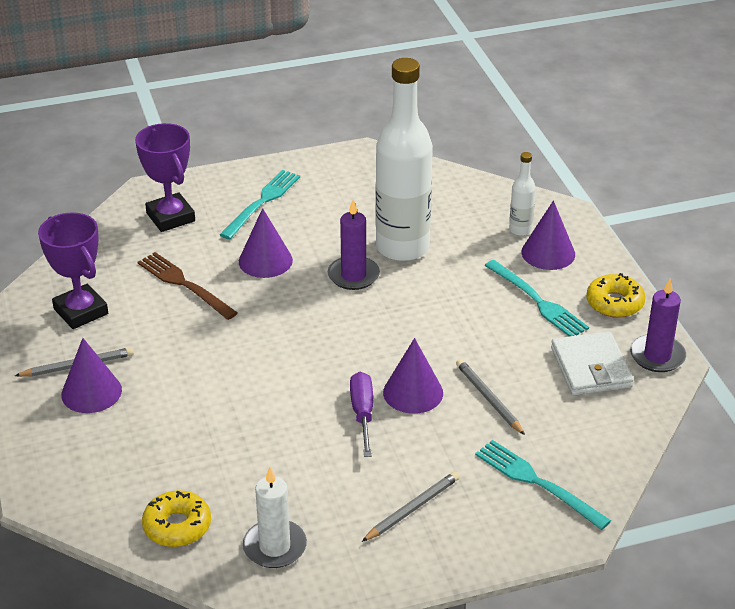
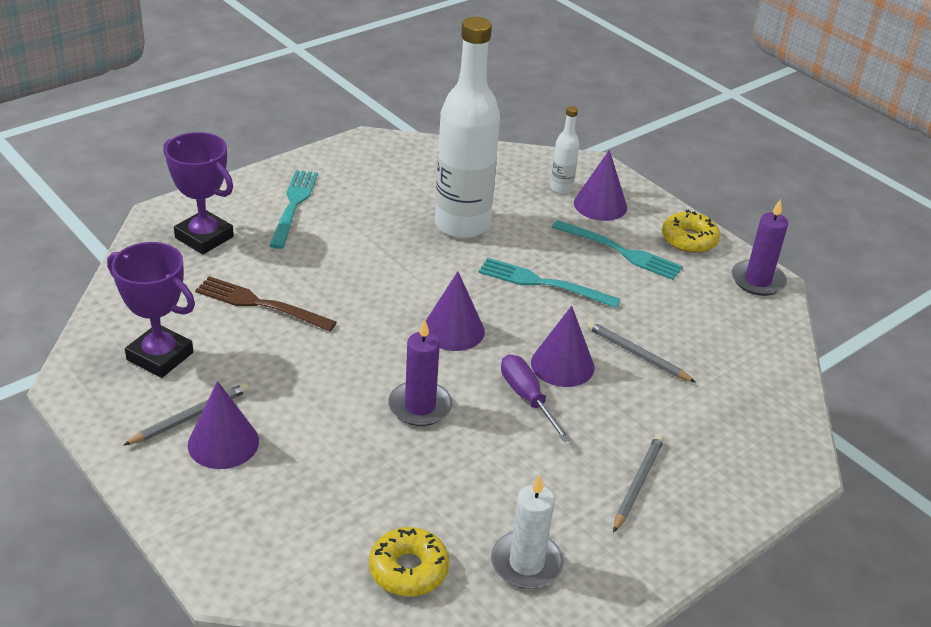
camera: 25 degrees left, 0 degrees up
(265, 261) = (332, 263): purple cone -> purple cone (453, 330)
(353, 275) = (431, 261): purple candle -> purple candle (420, 406)
(536, 482) = (733, 426): turquoise fork -> turquoise fork (541, 283)
(590, 368) = (708, 304): white wallet -> none

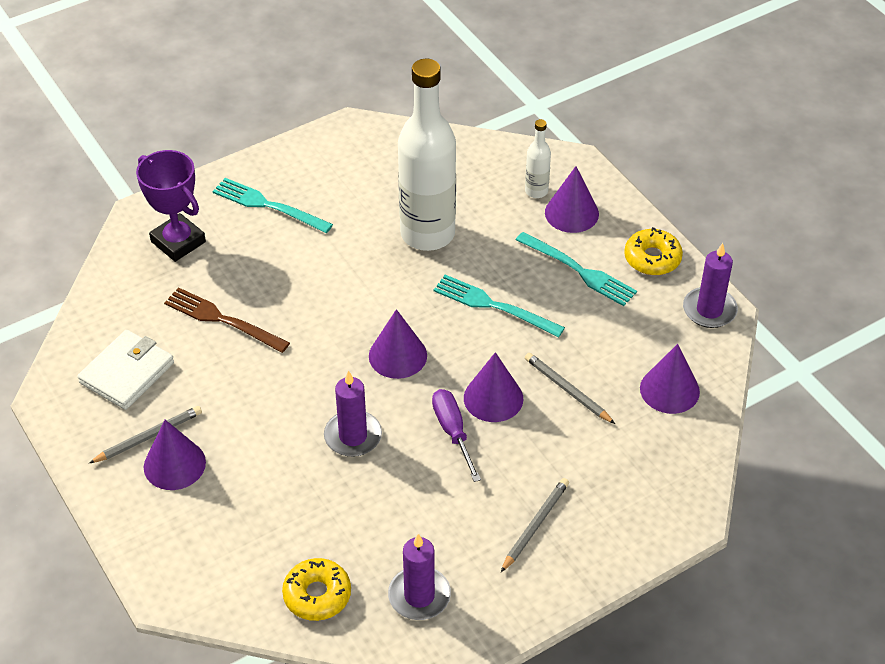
camera: 10 degrees right, 10 degrees up
(160, 356) = (127, 373): purple trophy -> white wallet
(294, 205) = (267, 205): turquoise fork -> turquoise fork turned 75 degrees counterclockwise
(526, 563) = (419, 596): white candle -> purple candle
(740, 350) = (669, 390): none -> purple cone

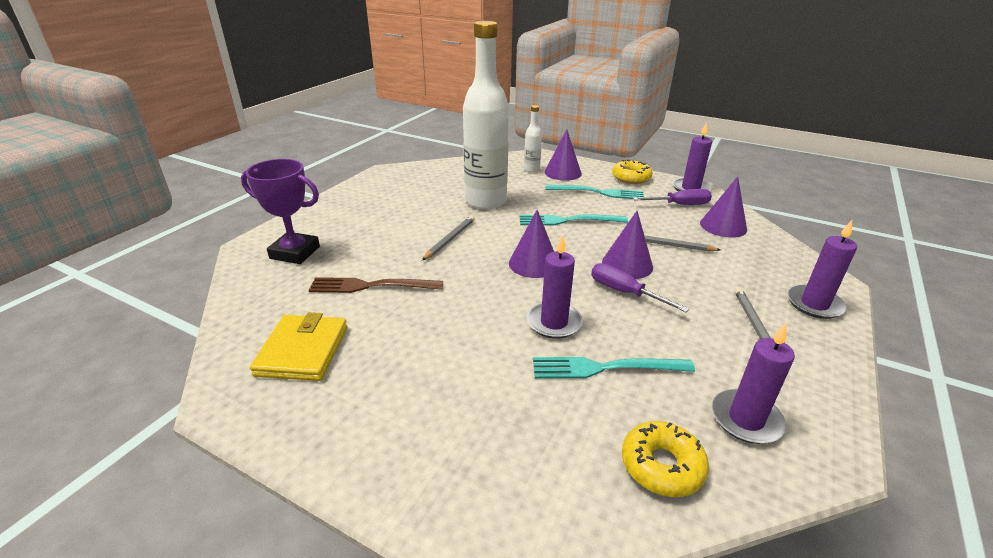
camera: 30 degrees left, 15 degrees down
(127, 373) = (303, 351): white wallet -> yellow wallet
(148, 437) = (362, 395): grey pencil -> grey pencil (450, 239)
(174, 464) = (408, 408): purple cone -> none
(267, 205) = (355, 216): turquoise fork -> turquoise fork (604, 368)
(629, 530) = (814, 304): none -> purple candle
(659, 333) = (680, 205): none -> purple screwdriver

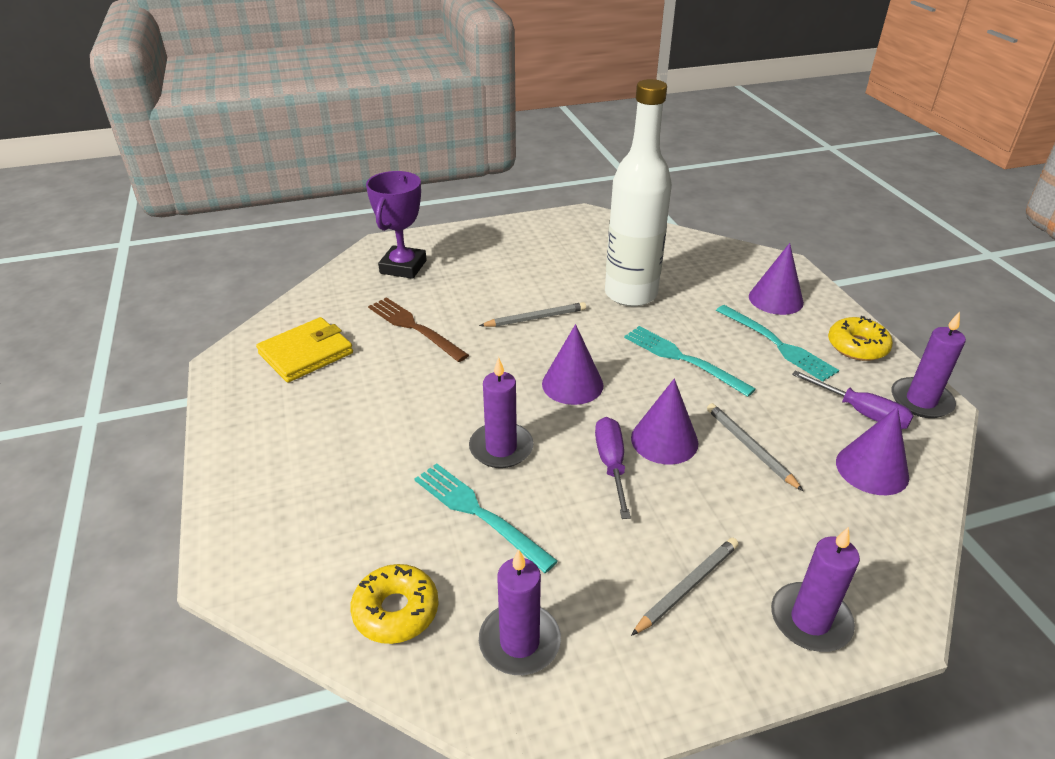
camera: 45 degrees right, 5 degrees up
(295, 252) = (403, 267): purple trophy -> purple trophy turned 45 degrees clockwise
(531, 169) = (743, 279): white bottle -> none

